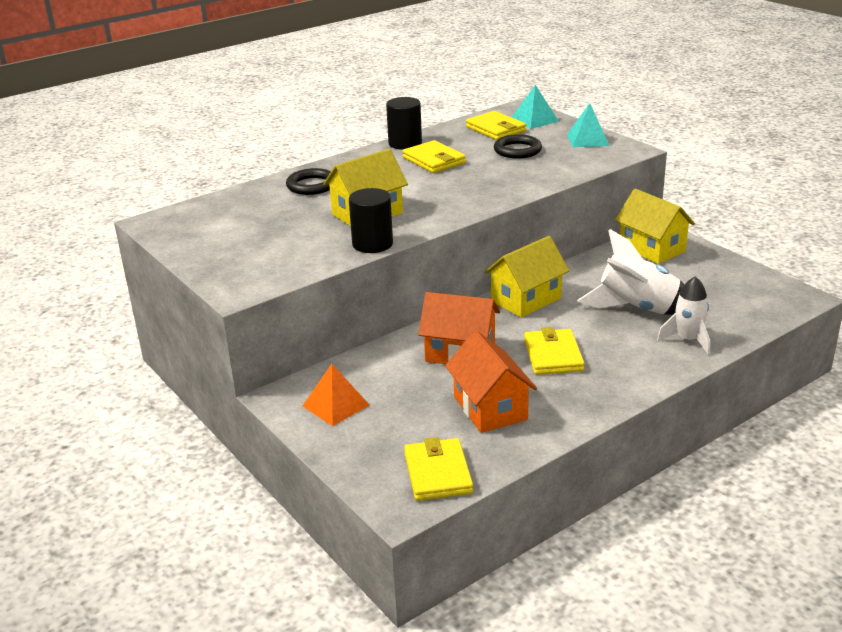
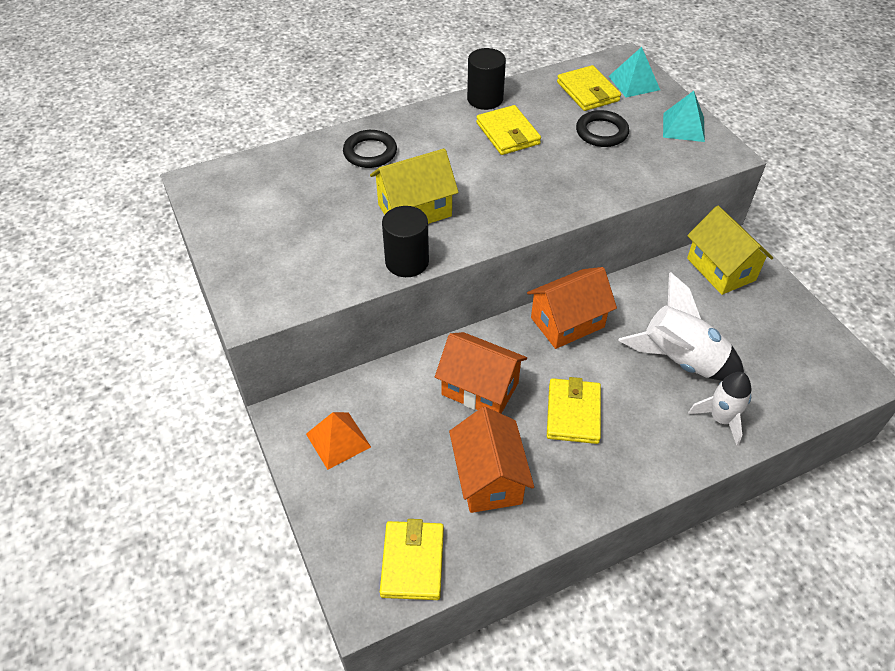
camera: 10 degrees right, 20 degrees up
(526, 300) = (567, 322): yellow house -> orange house

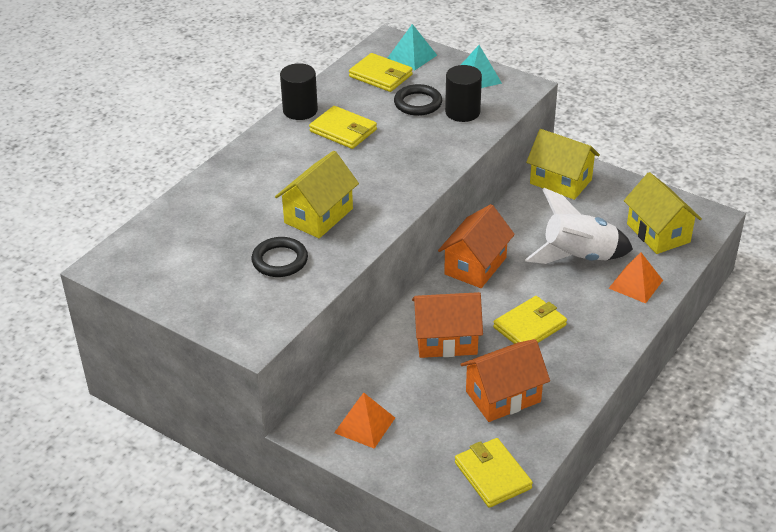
camera: 30 degrees left, 10 degrees down
(370, 152) = (239, 186): black ring -> black ring (280, 260)
(407, 262) = (346, 254): black cylinder -> black cylinder (462, 112)
(489, 478) = (503, 396): orange house -> orange house turned 75 degrees counterclockwise
(573, 413) = (529, 326): yellow wallet -> yellow wallet turned 75 degrees clockwise
(721, 418) = (635, 284): white rocket -> orange pyramid
(788, 371) = (658, 233): none -> yellow house

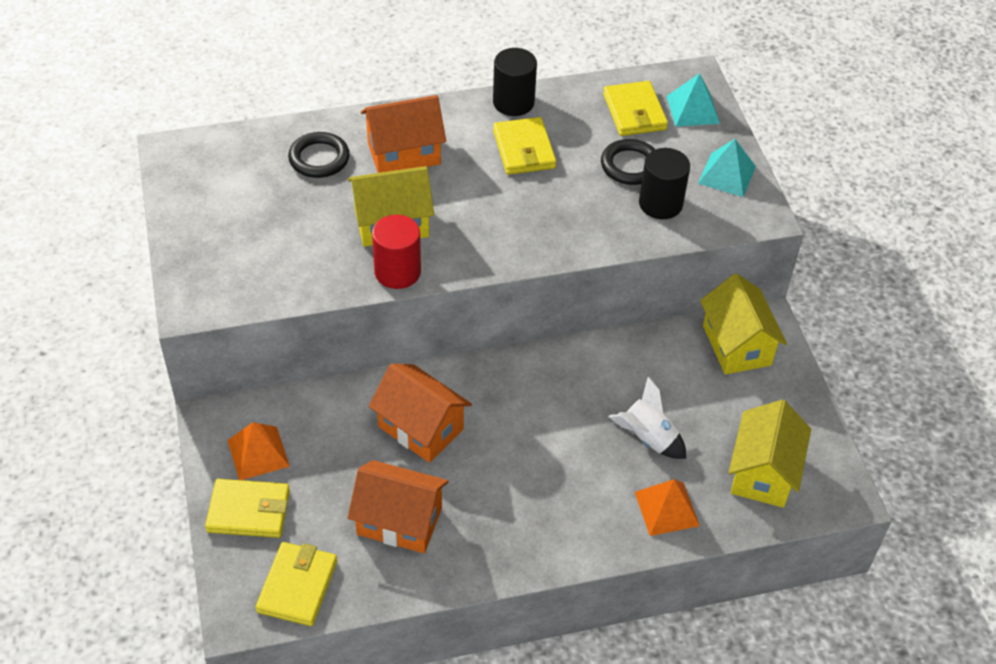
camera: 40 degrees right, 10 degrees up
(280, 260) = (305, 245): black ring -> black ring (319, 158)
(360, 238) = (397, 272): none -> red cylinder
(475, 266) = (540, 374): orange house -> orange house (404, 153)
(529, 326) = (510, 472): yellow wallet -> yellow wallet (248, 511)
(578, 257) = (648, 438): white rocket -> white rocket, size x0.64

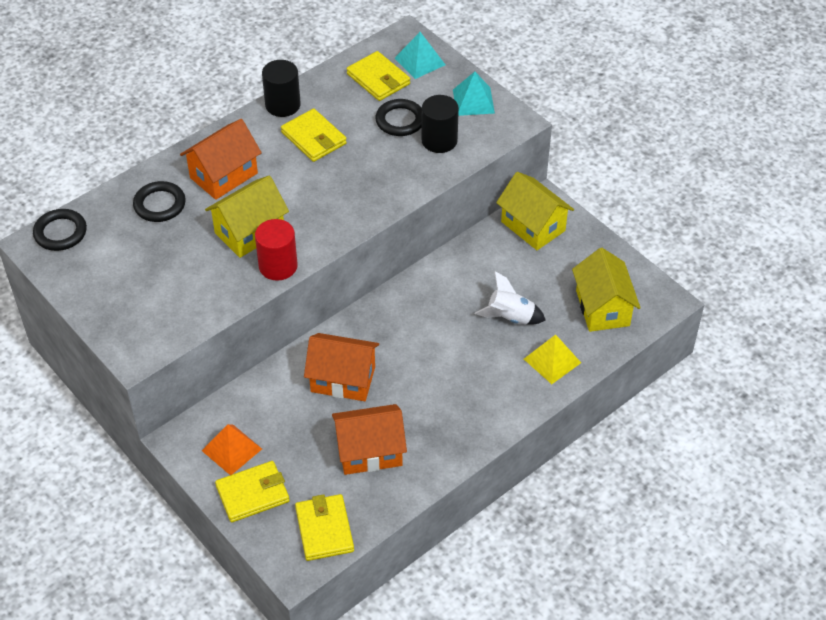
camera: 25 degrees left, 0 degrees up
(203, 149) = (60, 233): none -> black ring
(666, 508) = (552, 360): orange pyramid -> yellow pyramid

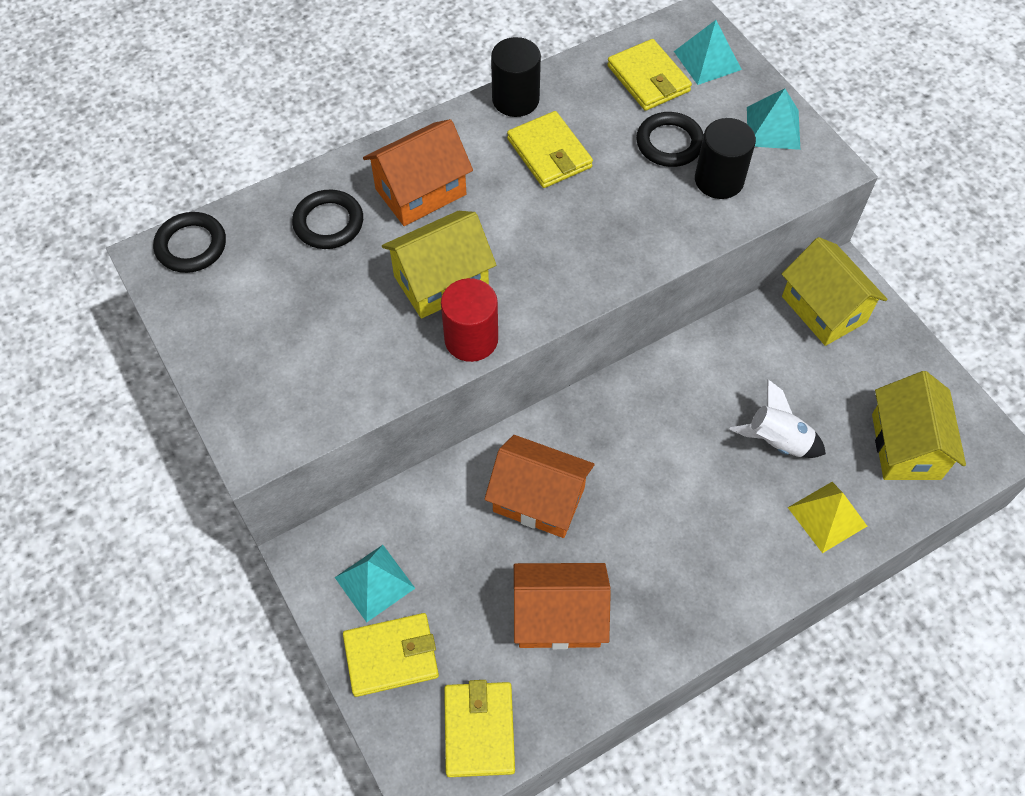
camera: 10 degrees right, 10 degrees up
(231, 449) = (374, 582): orange pyramid -> turquoise pyramid

